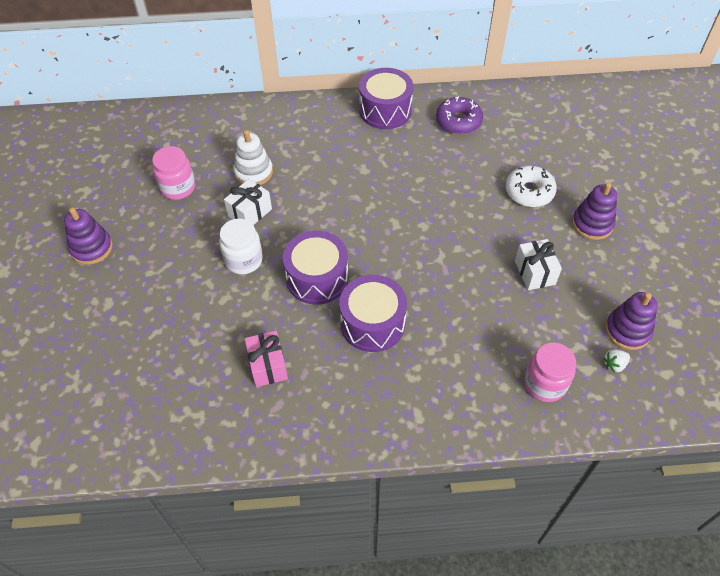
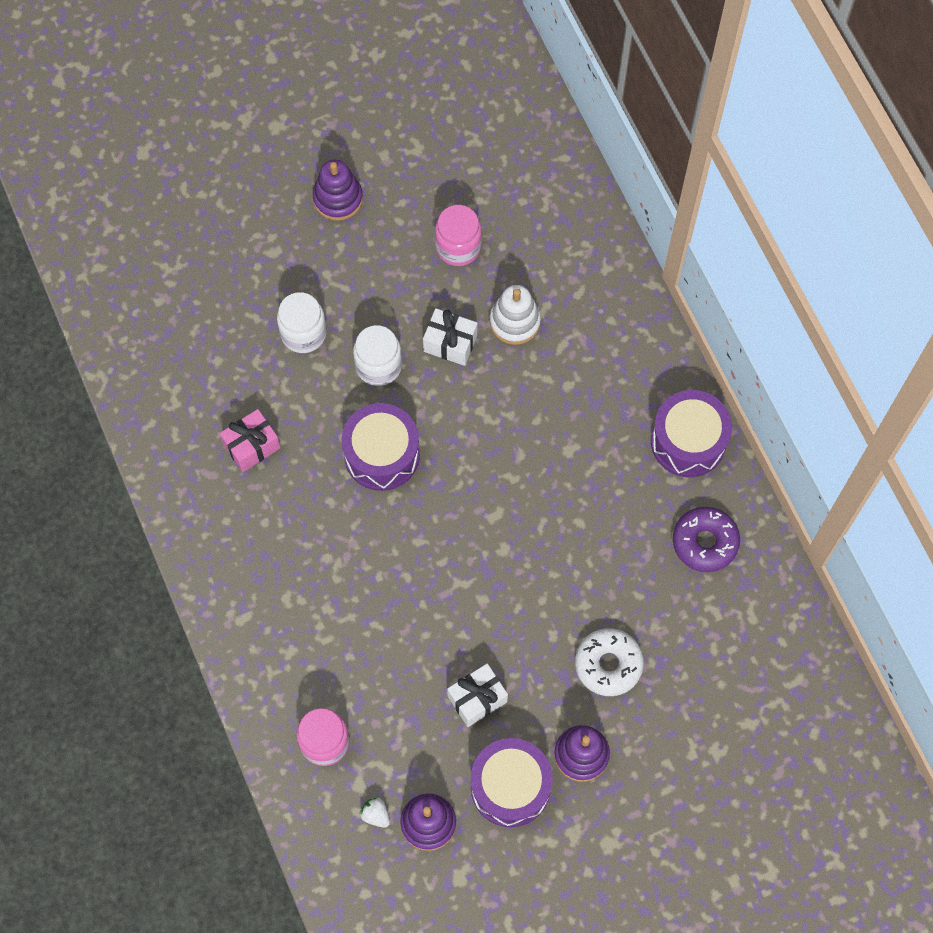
camera: 70 degrees right, 15 degrees up
(189, 302) = (303, 333): none -> white jar
(372, 323) = (341, 535): purple drum -> purple drum (510, 787)

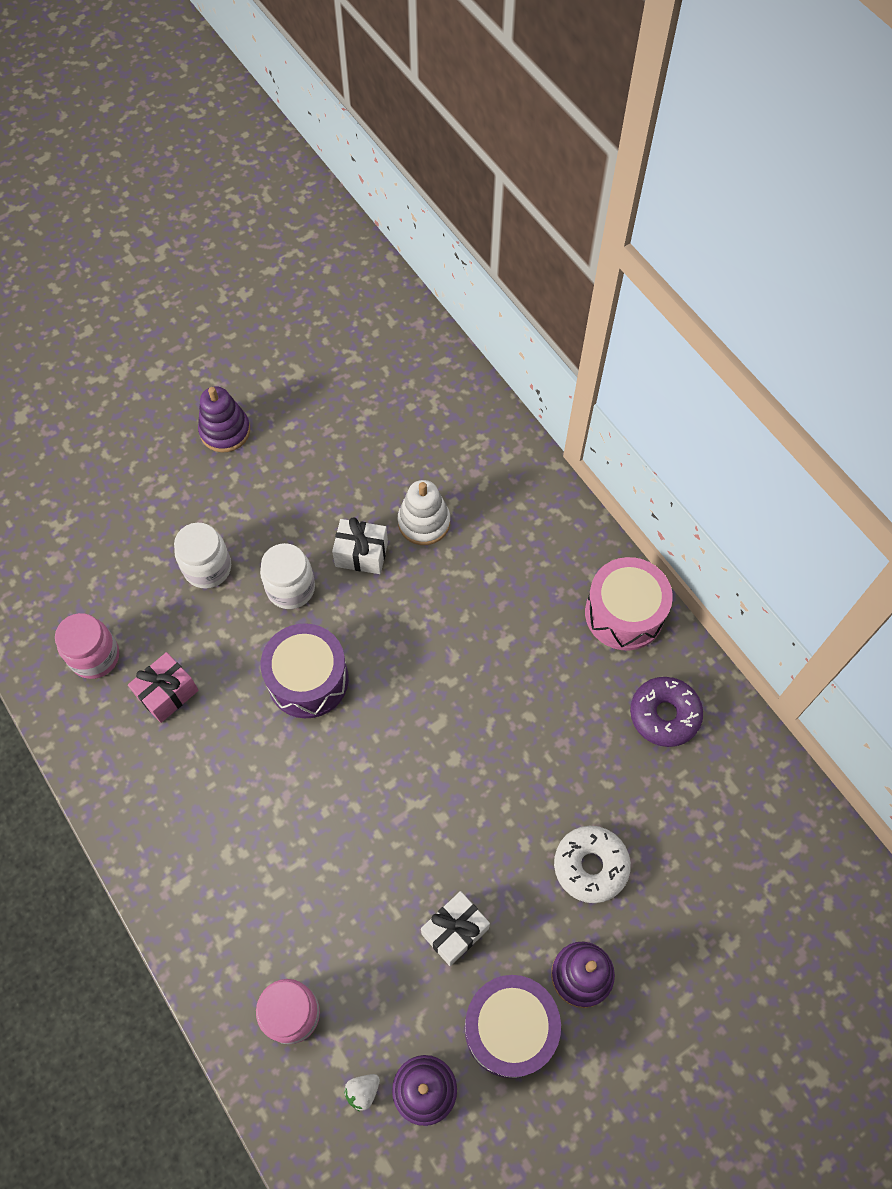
camera: 10 degrees left, 5 degrees down
(375, 814) = (362, 1091): white strawberry -> white strawberry turned 75 degrees counterclockwise
(458, 247) = (354, 459): pink jar -> pink jar (95, 656)
(688, 441) = (624, 613): purple drum -> pink drum

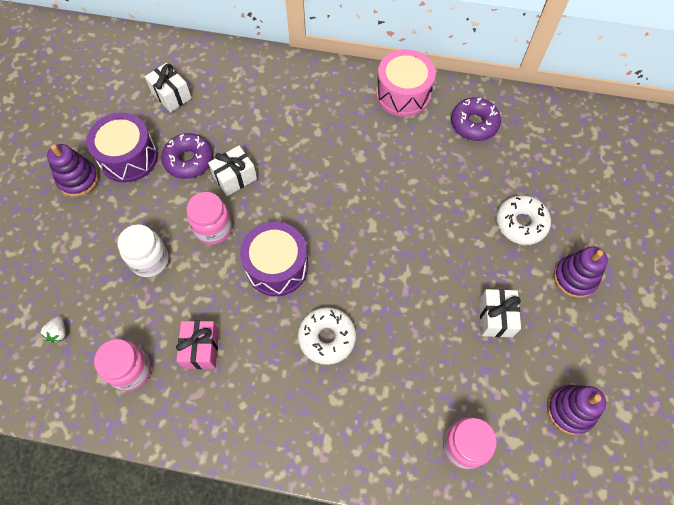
camera: 45 degrees left, 0 degrees up
(280, 791) = (327, 338): none -> white donut
(291, 588) = (213, 229): white jar -> pink jar
(338, 498) = (189, 160): none -> purple donut
(362, 1091) = (543, 444): white strawberry -> white strawberry (58, 333)
(390, 414) = (171, 95): none -> white gift
(424, 522) = (252, 134): white stacking toy -> none
(510, 1028) = (573, 337): purple drum -> purple drum (128, 157)

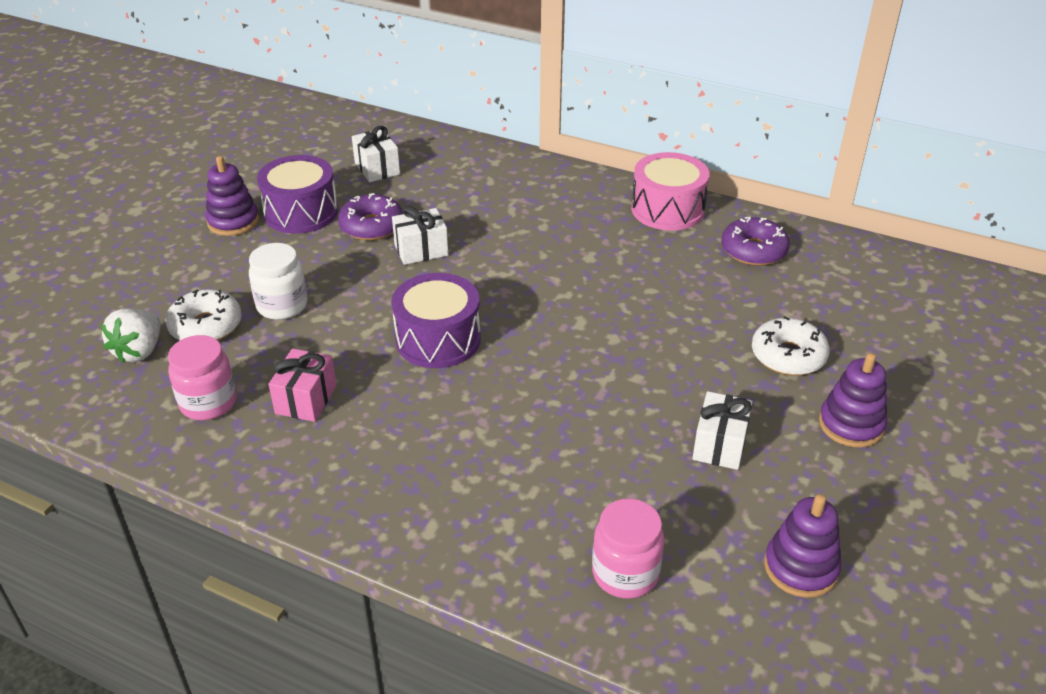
camera: 15 degrees right, 25 degrees down
(58, 333) = (139, 351): white strawberry -> white strawberry, size x1.83
(213, 229) = (373, 291): pink jar -> none
(327, 338) = (474, 420): white donut -> white donut (206, 326)

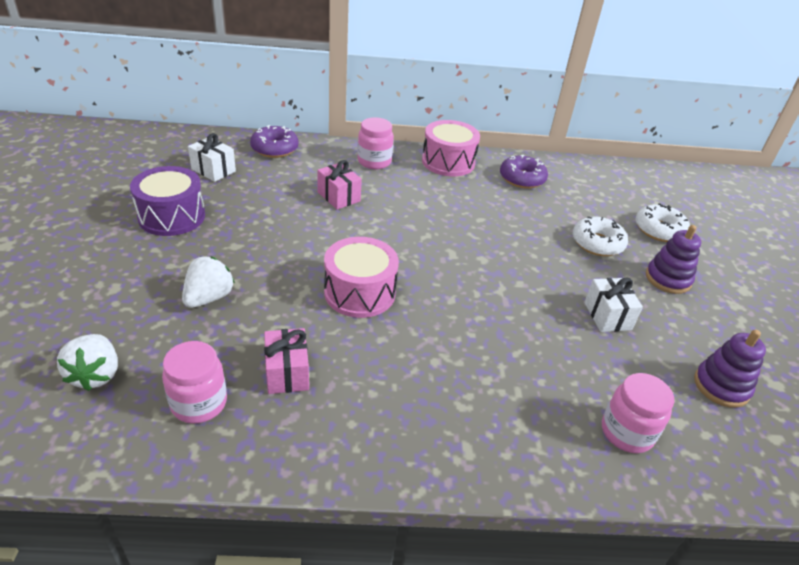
camera: 30 degrees left, 0 degrees up
(206, 326) = (149, 333): white donut -> white donut (659, 230)
(233, 221) = (113, 236): purple stacking toy -> none
(282, 306) = (209, 297): white jar -> white strawberry
(372, 226) = (241, 215): purple donut -> purple donut (275, 148)
(421, 250) = (295, 226): white gift -> none
(438, 339) = (359, 292): purple drum -> pink drum
(495, 227) = (338, 197): none -> pink gift
(570, 192) = (374, 162): none -> pink jar

